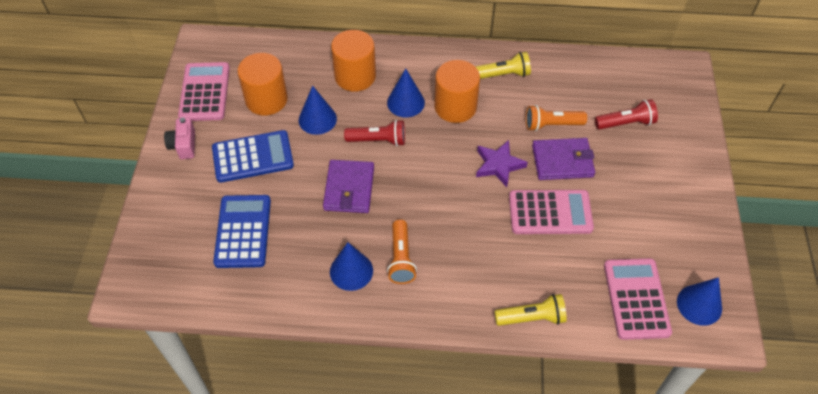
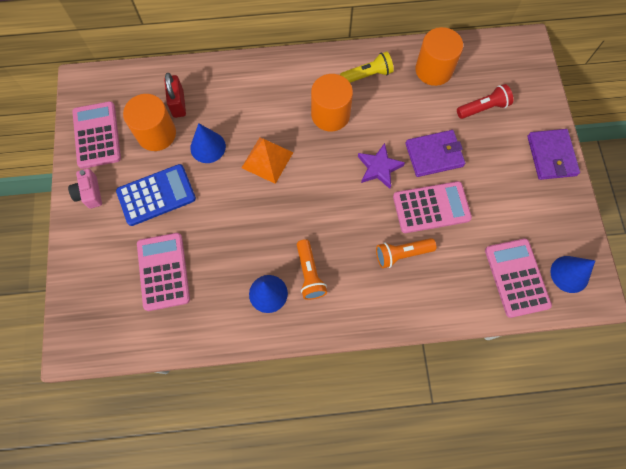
camera: 10 degrees left, 15 degrees up
(243, 231) = (163, 271): blue calculator -> pink calculator
(295, 75) = (178, 104): none -> red padlock
(349, 188) = (250, 213): purple wallet -> purple wallet (551, 156)
(355, 76) = (233, 97): orange cylinder -> orange cylinder (433, 70)
(378, 140) = (267, 160): red flashlight -> orange pyramid
(405, 102) = (285, 117): blue cone -> none
(532, 317) = (432, 310): yellow flashlight -> none
(551, 125) = (419, 120): orange flashlight -> orange flashlight (402, 254)

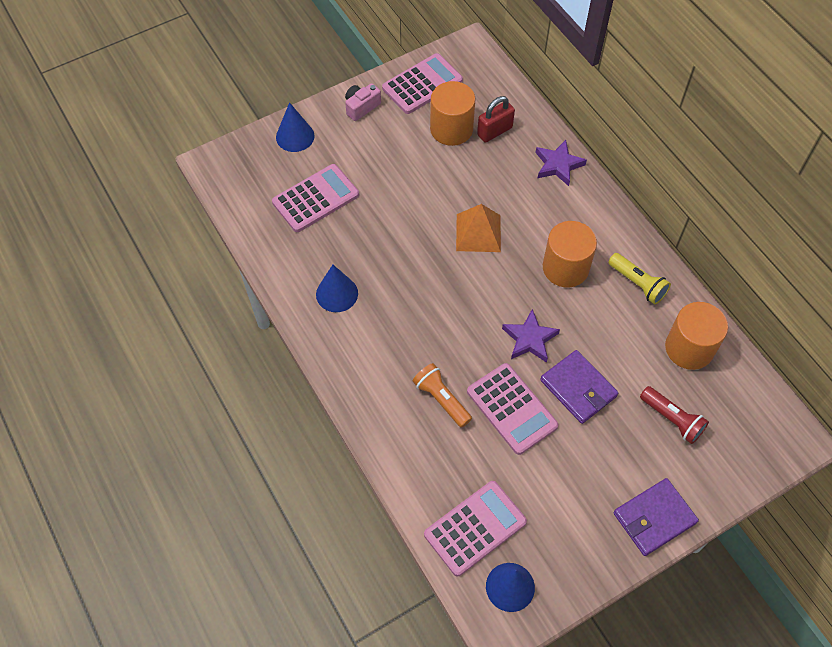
camera: 65 degrees right, 10 degrees down
(156, 195) = (388, 158): blue calculator -> none
(208, 147) = (462, 176): blue cone -> blue cone (295, 136)
(236, 75) = (558, 165): none -> purple star
(309, 274) = (375, 321): orange flashlight -> none

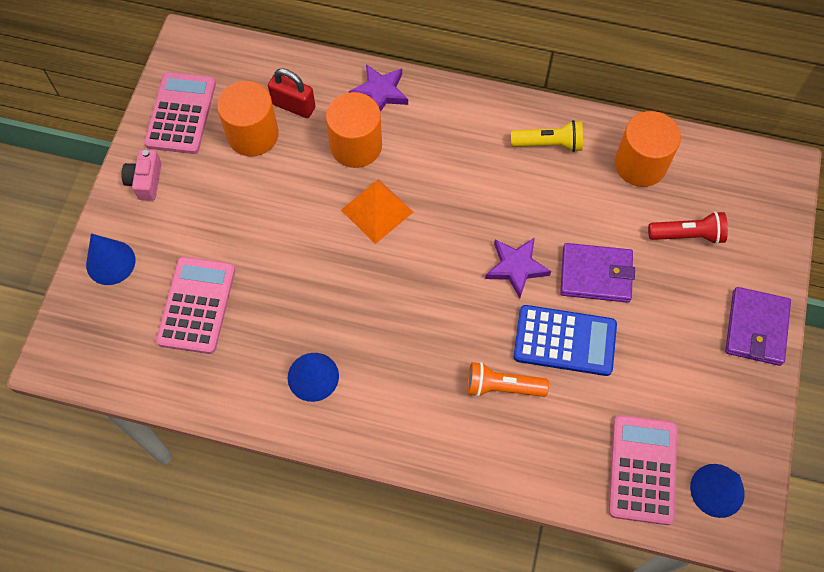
camera: 45 degrees left, 5 degrees up
(494, 131) = (293, 106): red padlock -> red padlock turned 75 degrees counterclockwise
(512, 409) = (564, 341): pink calculator -> blue calculator
(565, 268) = (480, 179): orange cylinder -> orange cylinder (356, 146)

